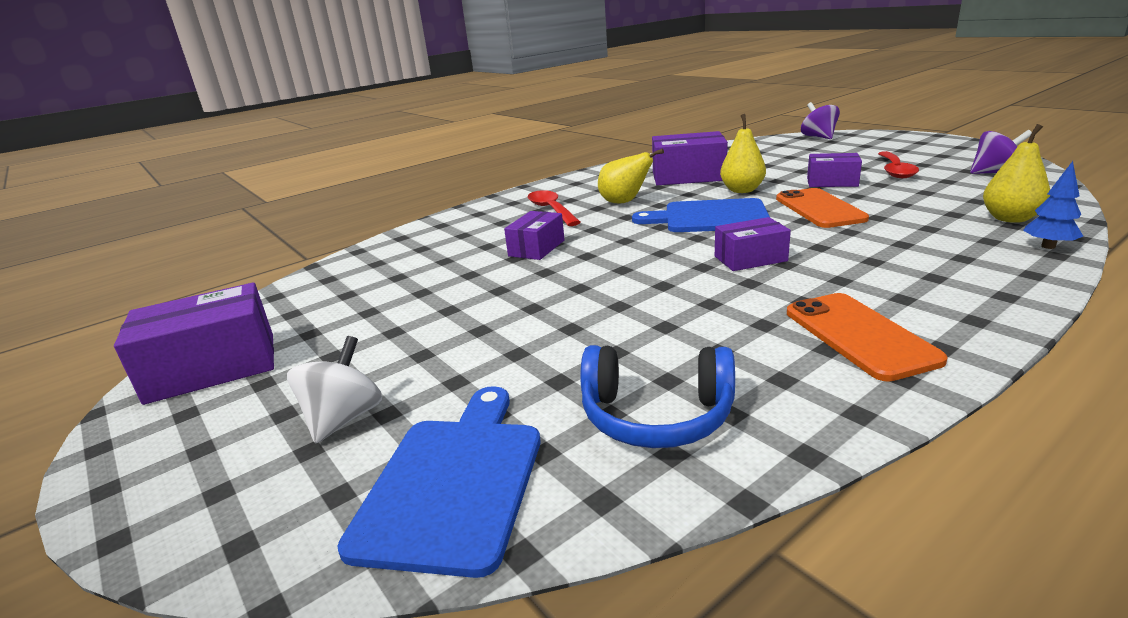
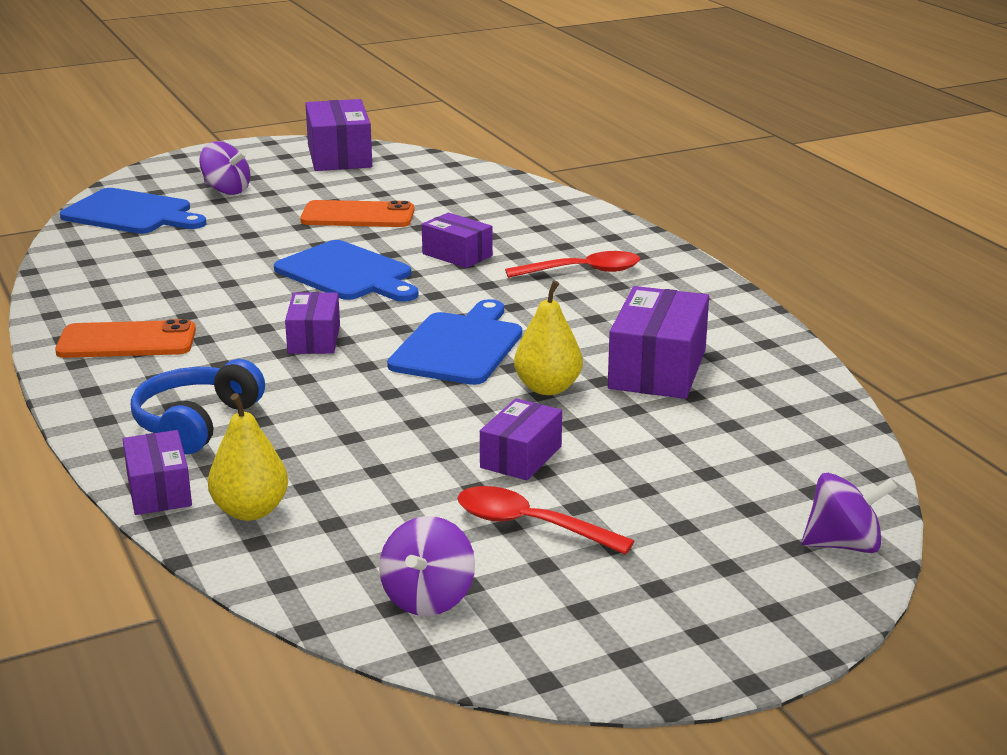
camera: 100 degrees right, 0 degrees up
(344, 419) = (226, 190): white spinning top -> purple spinning top
(603, 277) = (347, 273): none -> blue cutting board
(624, 202) = (572, 312): yellow pear -> none
(656, 416) = (123, 263): blue headphones -> blue headphones (196, 423)
(819, 209) = (417, 413): orange phone -> orange phone (358, 216)
(1048, 246) = (159, 490): blue tree -> purple box

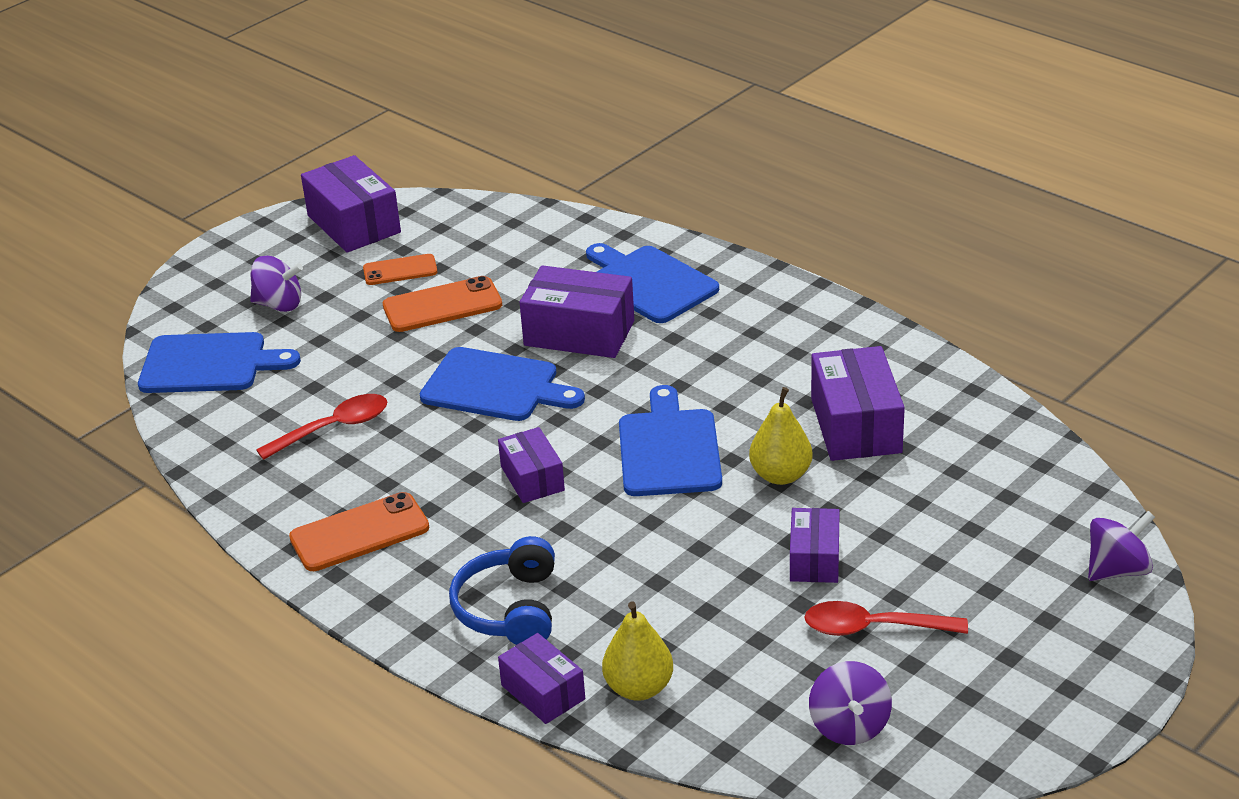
camera: 20 degrees left, 10 degrees up
(346, 189) = (400, 270): none -> orange phone
(457, 255) = (579, 333): purple box -> purple box, size x1.64
(553, 236) = (649, 283): none -> blue cutting board
(583, 271) = (709, 323): red spoon -> red spoon (333, 428)

